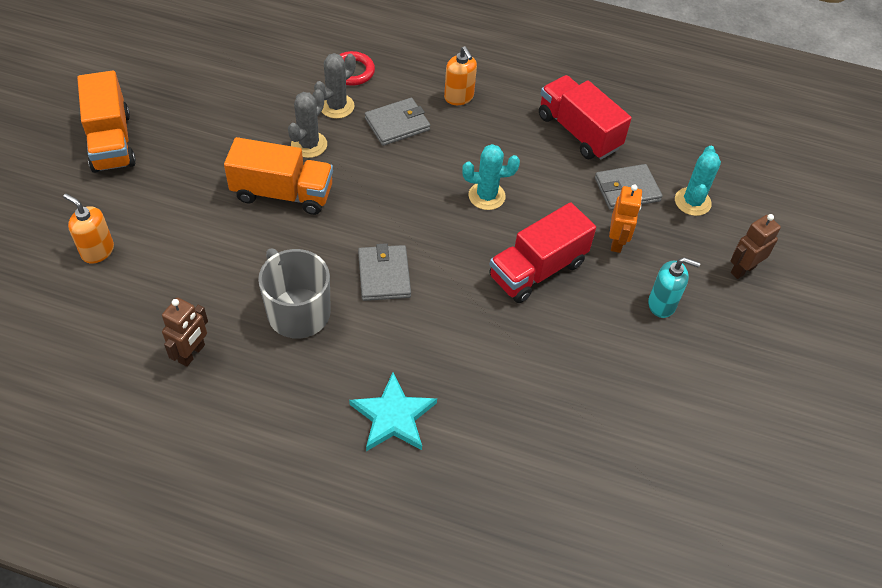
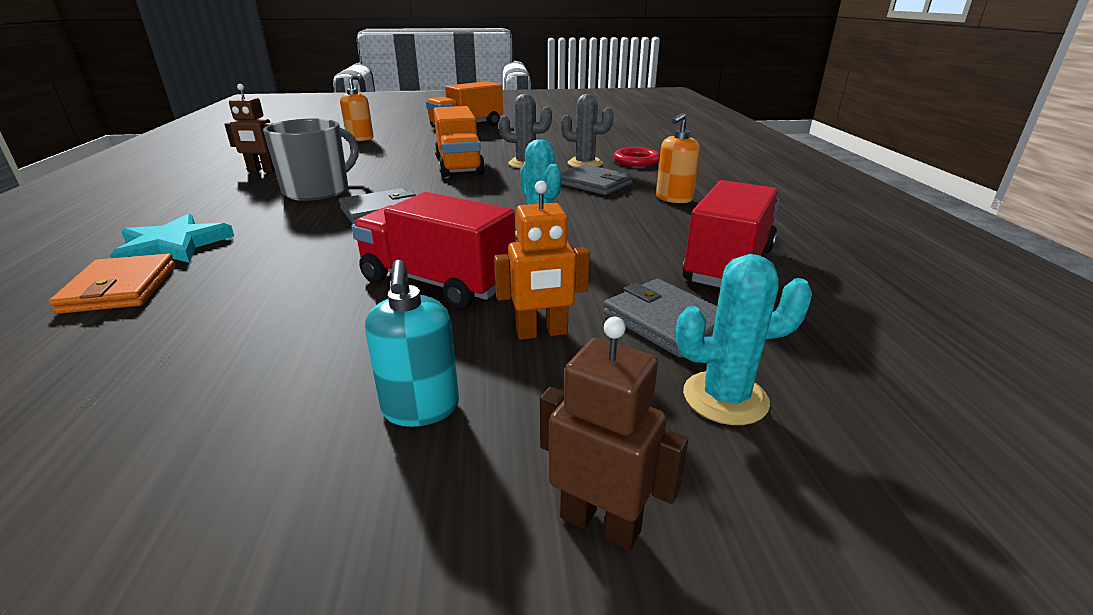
camera: 70 degrees right, 25 degrees down
(466, 440) = (120, 288): none -> orange wallet

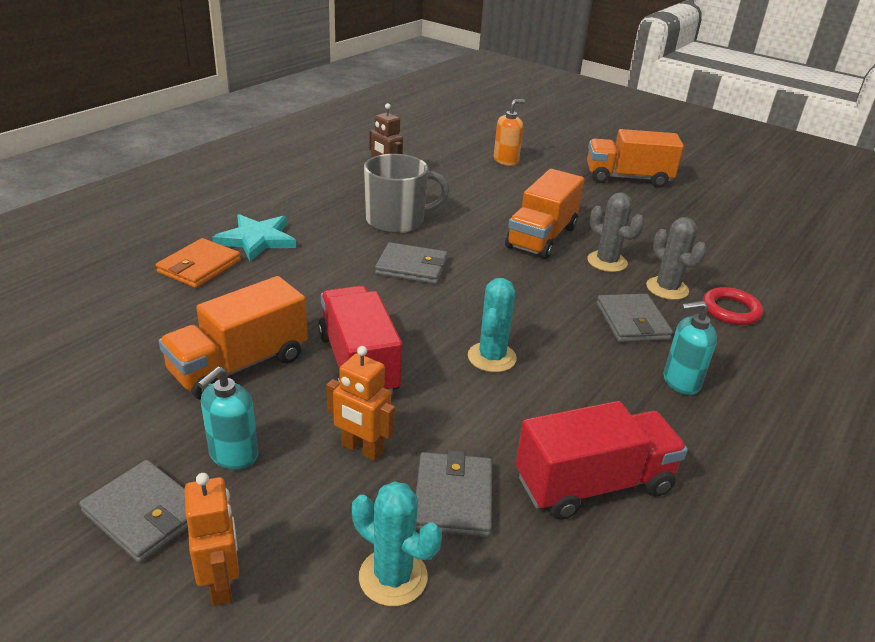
camera: 40 degrees right, 5 degrees up
(306, 338) = (239, 365): none -> orange truck
(395, 532) = (145, 514): none -> grey wallet
(600, 523) = (221, 583): brown robot -> orange robot
(674, 198) = (680, 382): orange soap dispenser -> turquoise soap dispenser

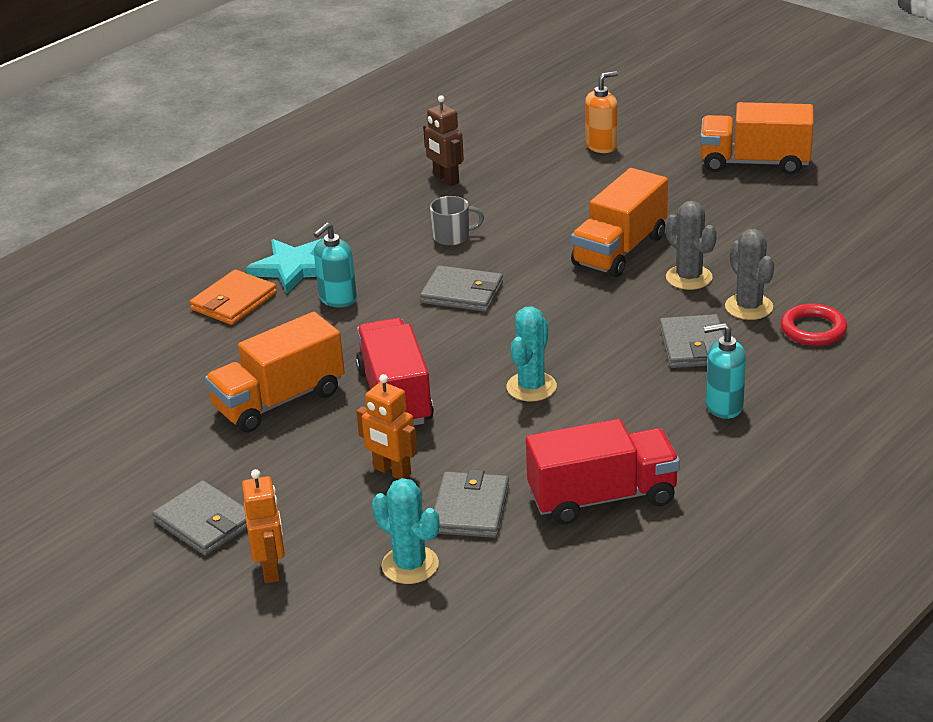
camera: 10 degrees right, 0 degrees up
(233, 455) = (276, 477): turquoise soap dispenser -> turquoise soap dispenser (337, 299)
(397, 220) = (452, 237): grey mug -> grey mug, size x0.54

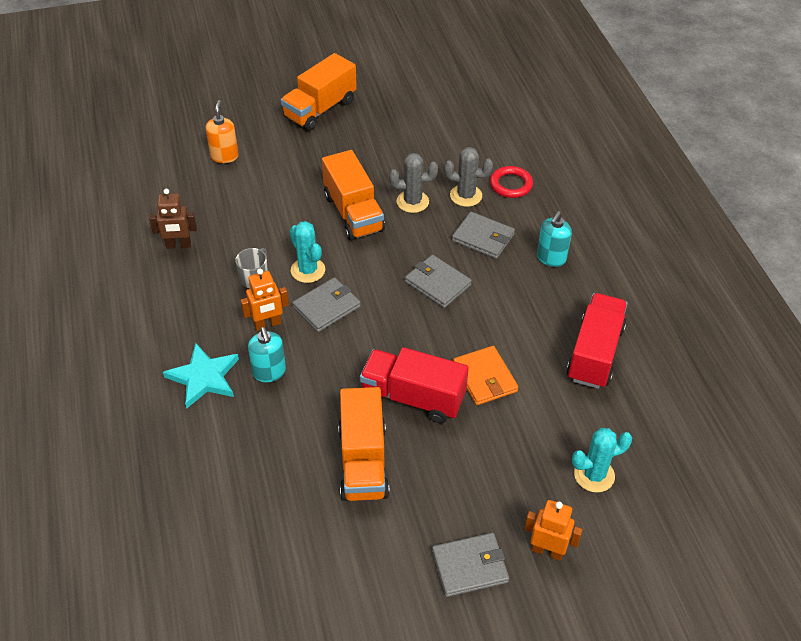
camera: 60 degrees left, 15 degrees up
(234, 301) = (213, 431): orange wallet -> orange wallet (485, 378)
(392, 471) = (493, 438): orange robot -> orange robot (267, 324)
(470, 509) = (560, 418): grey wallet -> grey wallet (437, 283)
(531, 387) = (461, 328): turquoise cactus -> turquoise cactus (308, 270)

